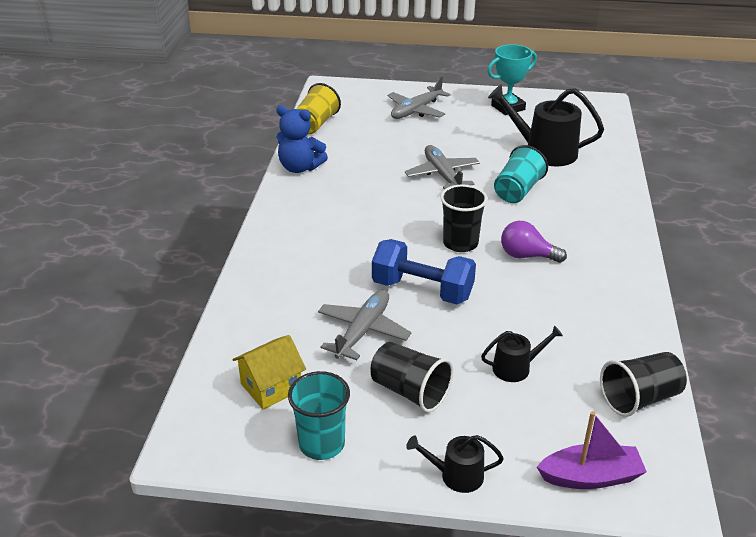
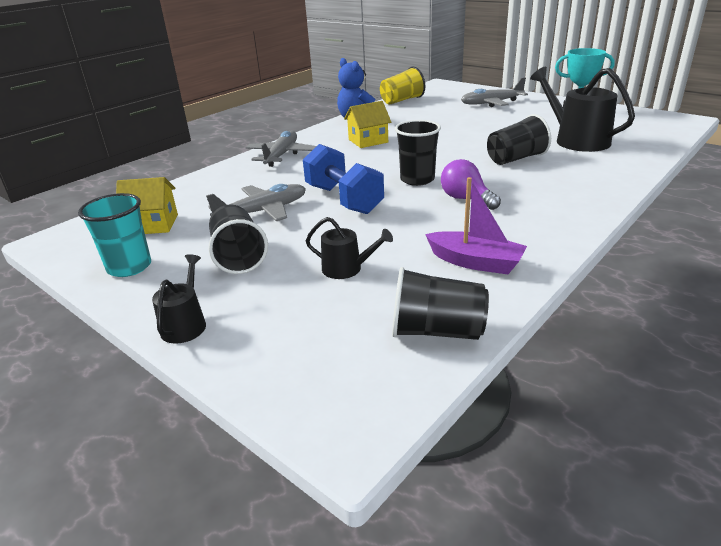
camera: 35 degrees right, 5 degrees down
(352, 200) = (368, 141): none -> yellow house
(442, 175) = (461, 139): grey plane -> grey plane (281, 155)
(456, 475) = (185, 324): black watering can -> black watering can turned 60 degrees clockwise
(517, 191) = (515, 159): turquoise cup -> black cup
(590, 477) = (295, 375): purple boat -> purple boat (475, 262)

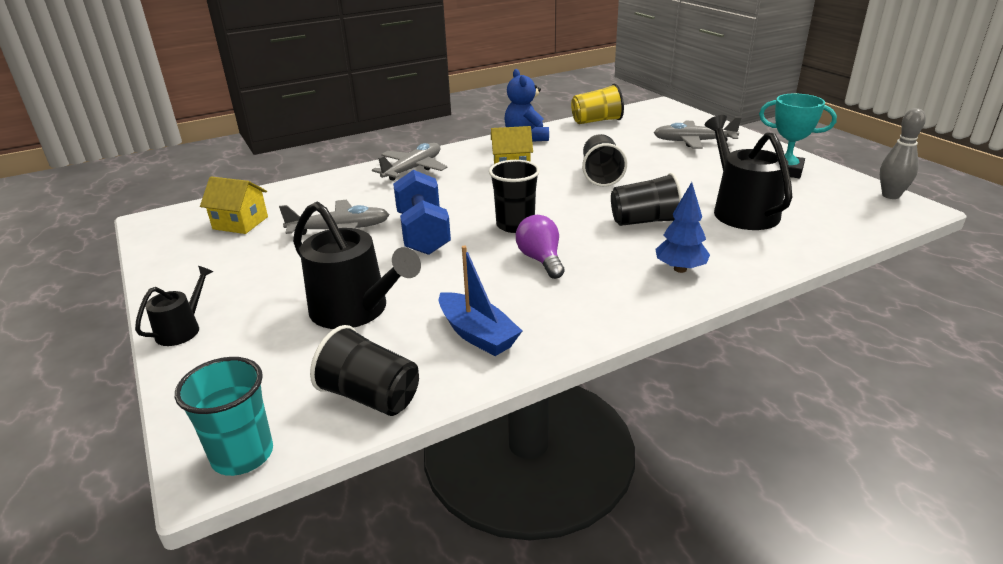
camera: 20 degrees right, 0 degrees up
(129, 267) = (187, 262): turquoise cup -> turquoise cup (242, 455)
(238, 257) = (278, 274): black cup -> black cup (601, 175)
(347, 269) = (355, 310): black watering can -> black watering can, size x1.92
(475, 262) = (477, 334): purple boat -> blue boat
(578, 184) = (680, 269): none -> blue tree
(662, 115) = (890, 195): none -> grey bowling pin

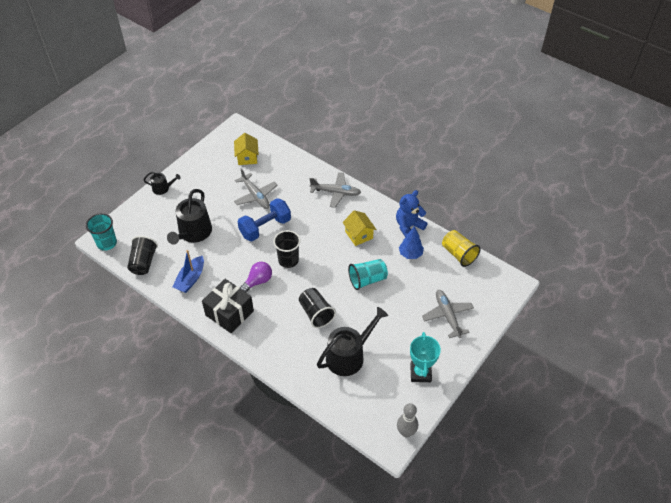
camera: 65 degrees right, 20 degrees up
(598, 302) = (229, 313): none -> black gift
(601, 175) = (367, 280): black cup -> turquoise cup
(680, 269) = (270, 338): blue tree -> blue tree (410, 254)

